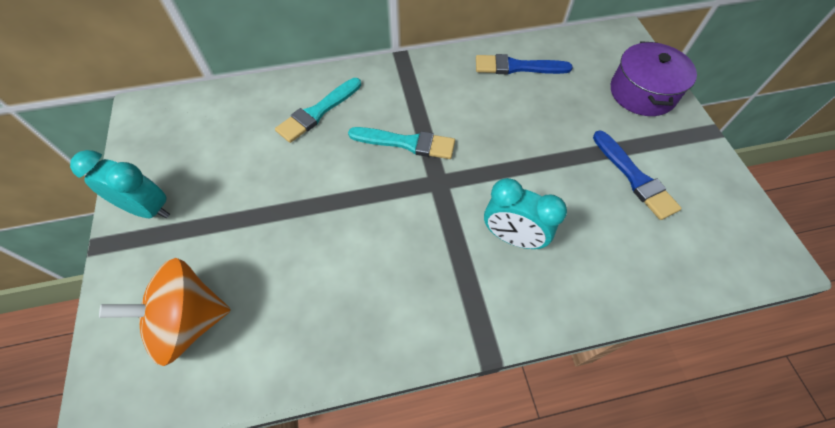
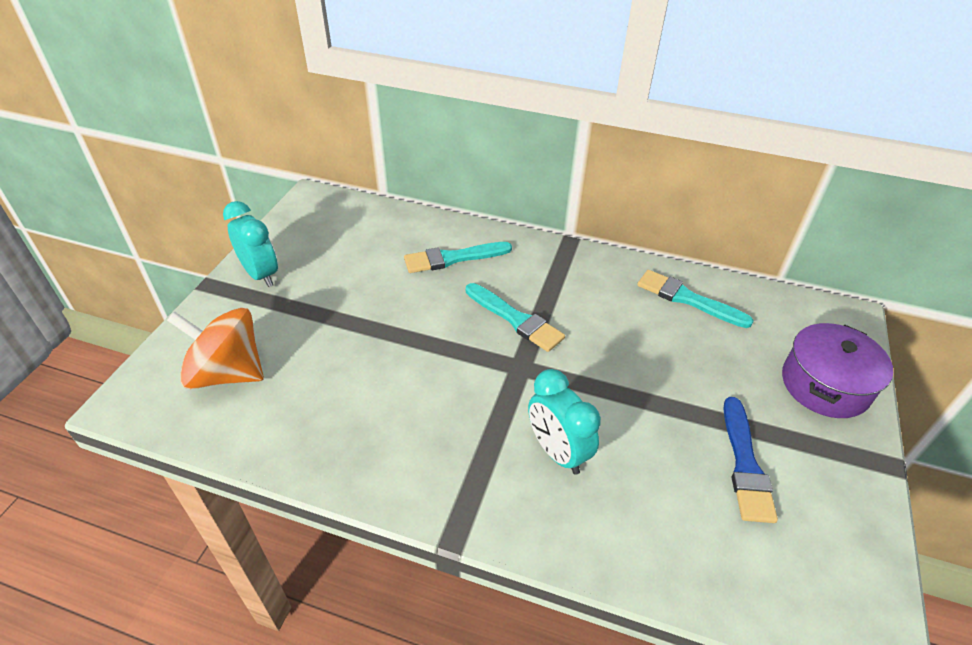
camera: 30 degrees right, 15 degrees down
(517, 67) = (687, 299): blue brush -> turquoise brush

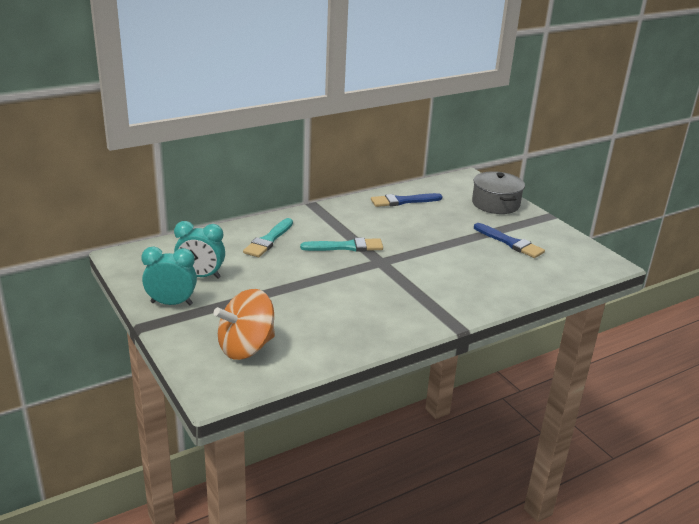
camera: 50 degrees left, 15 degrees down
(557, 452) = (445, 279): turquoise clock -> turquoise clock (201, 276)
(687, 299) = (403, 201): turquoise brush -> blue brush
(825, 385) = (495, 204): purple pot -> grey pot

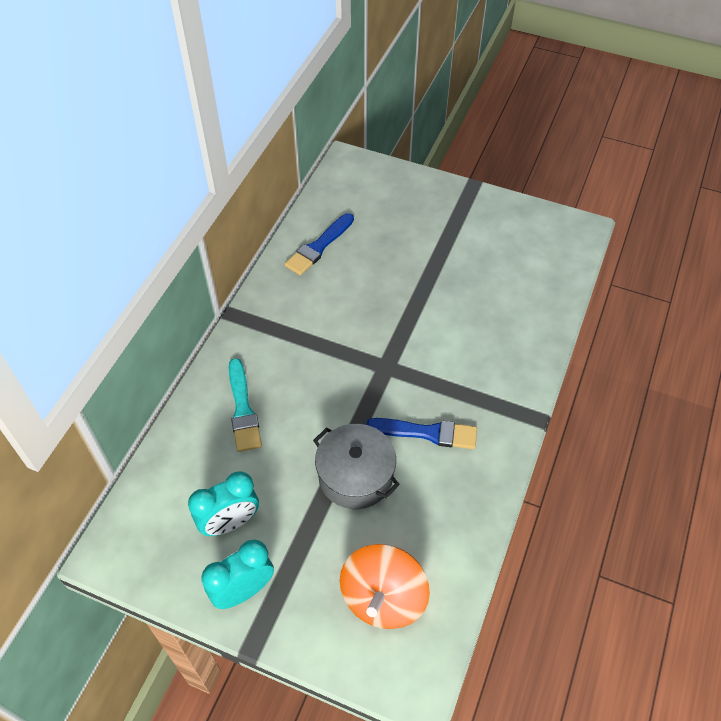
camera: 35 degrees left, 25 degrees up
(346, 247) = (332, 365): turquoise brush -> none
(495, 204) = (410, 194): grey pot -> grey pot (355, 476)
(510, 242) = (475, 252): blue brush -> blue brush (427, 433)

